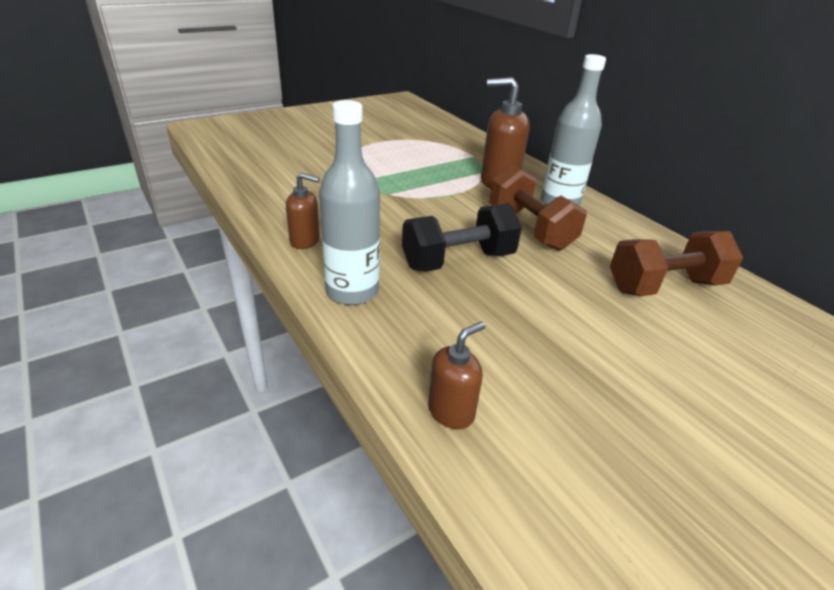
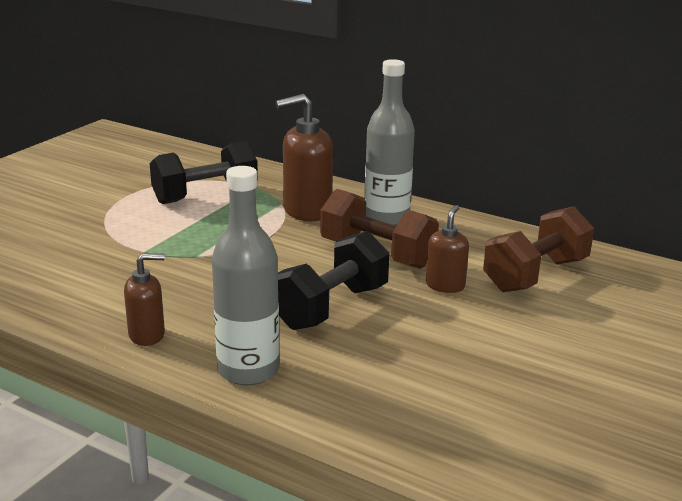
camera: 25 degrees left, 10 degrees down
(432, 154) = (205, 196): none -> black dumbbell
(451, 411) = (431, 441): brown soap dispenser -> brown soap dispenser (445, 285)

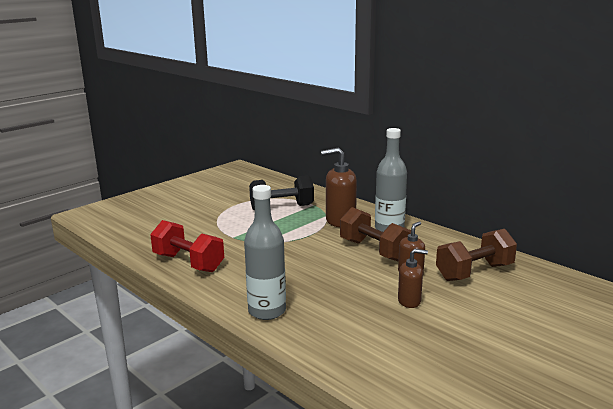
camera: 15 degrees right, 5 degrees down
(84, 302) = (188, 263): none -> red dumbbell
(147, 335) = (216, 285): brown soap dispenser -> brown soap dispenser (409, 301)
(331, 307) = (332, 279): black dumbbell -> none

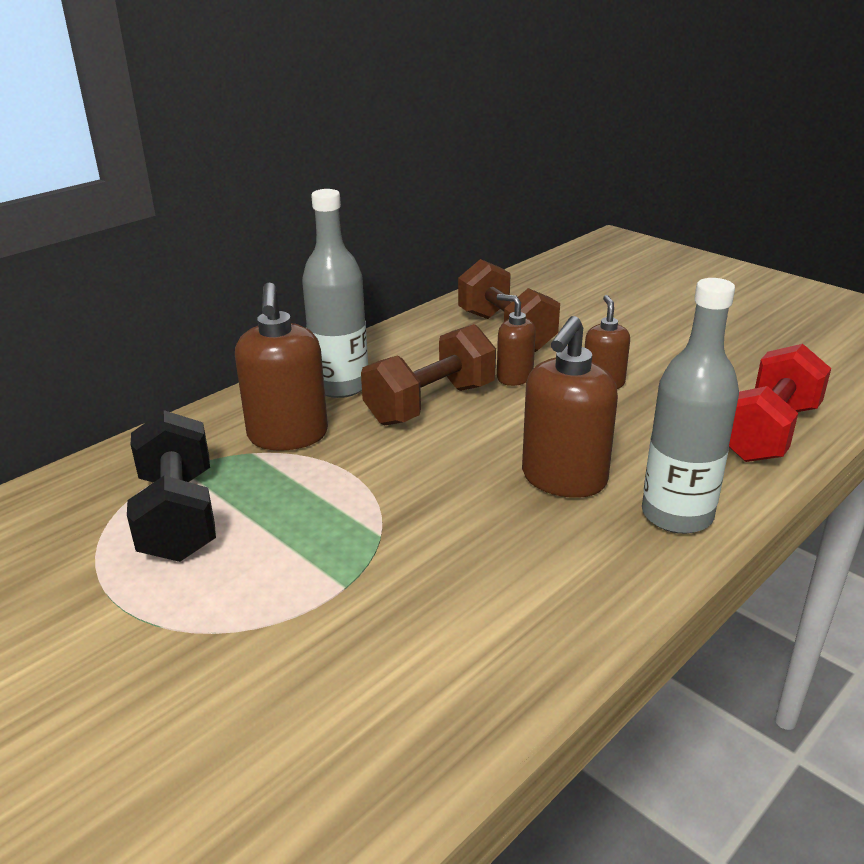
camera: 90 degrees left, 10 degrees up
(188, 263) = (490, 654): red dumbbell -> red dumbbell (767, 432)
(302, 282) = (563, 479): none -> brown soap dispenser

